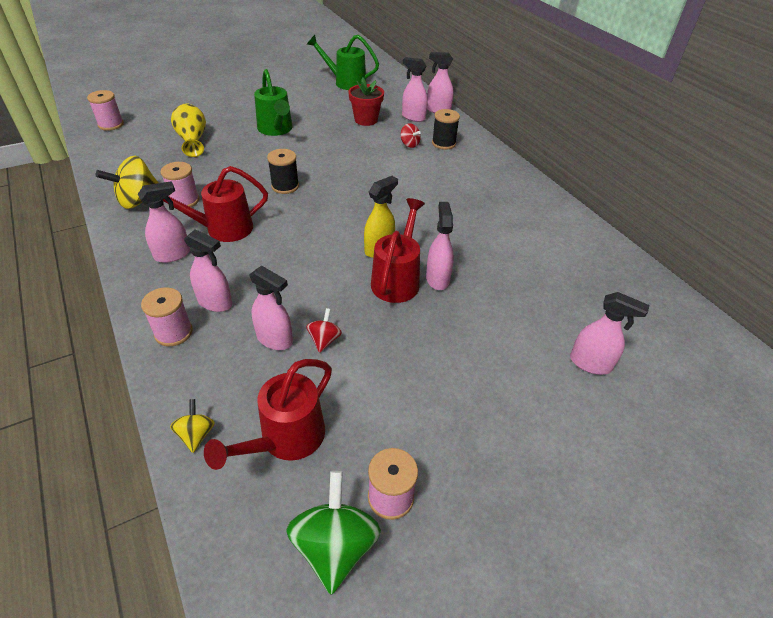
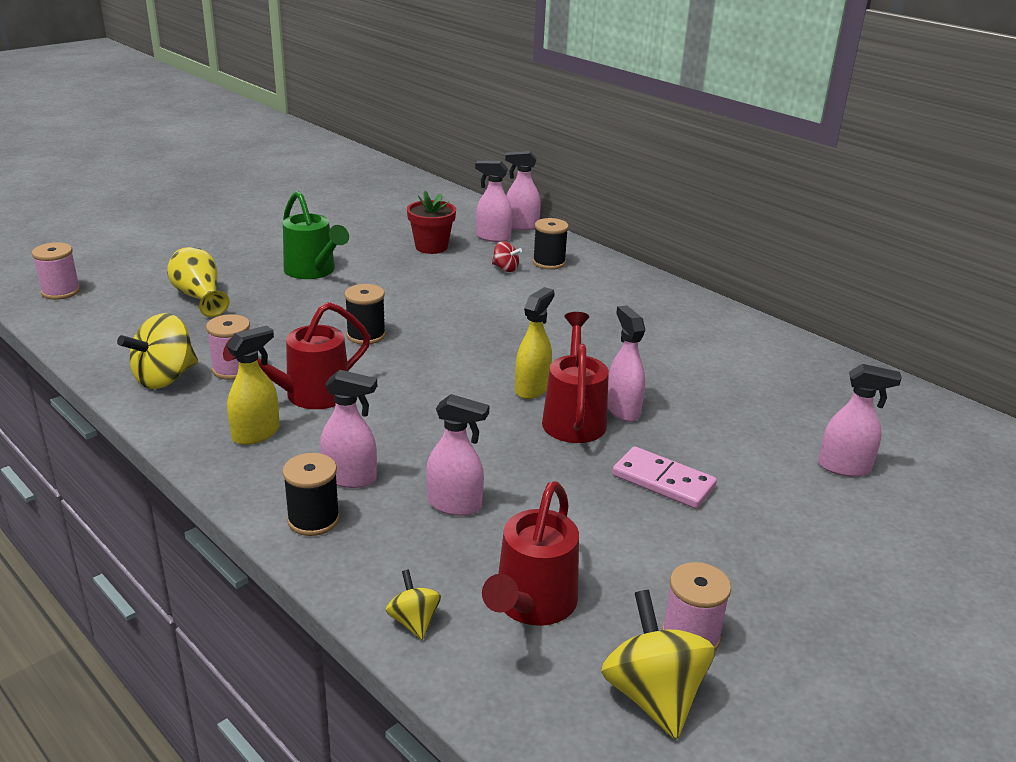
camera: 15 degrees left, 15 degrees down
(173, 254) = (256, 434): pink spray bottle -> yellow spray bottle
(173, 332) = (313, 519): pink spool -> black spool
(324, 340) = (519, 495): red spinning top -> none
(335, 546) = (653, 696): green spinning top -> yellow spinning top
(345, 82) = (377, 206): green watering can -> none
(437, 348) = (663, 481): none -> pink domino

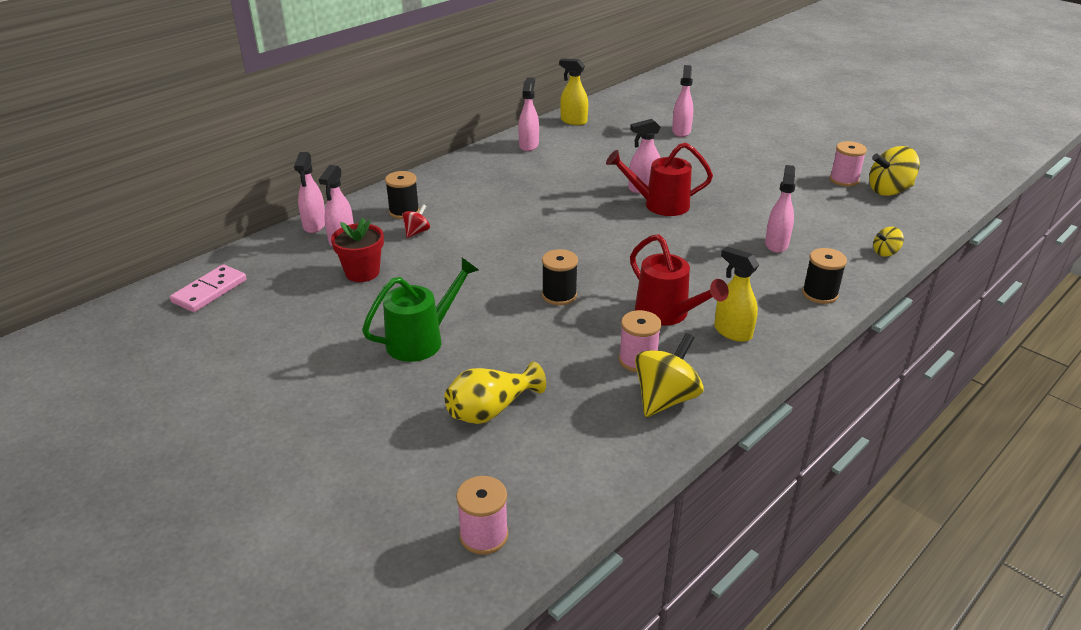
camera: 90 degrees left, 5 degrees up
(165, 378) = (665, 398): yellow spinning top -> yellow spinning top turned 90 degrees counterclockwise
(350, 478) = (768, 284): pink spray bottle -> pink spray bottle (529, 145)
(531, 605) = (850, 219): red watering can -> none
(532, 388) = (626, 219): yellow spray bottle -> yellow spray bottle (573, 121)
(663, 481) = (718, 180): pink domino -> pink domino (210, 291)

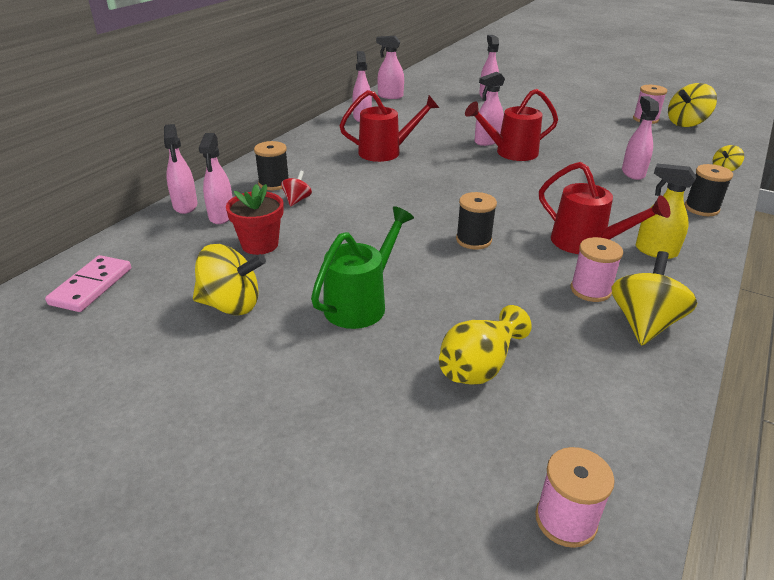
camera: 15 degrees left, 0 degrees up
(313, 325) = (231, 305): none -> yellow spinning top
(530, 189) = (386, 152): none -> red watering can
(573, 121) = (390, 96): yellow spray bottle -> pink spray bottle

